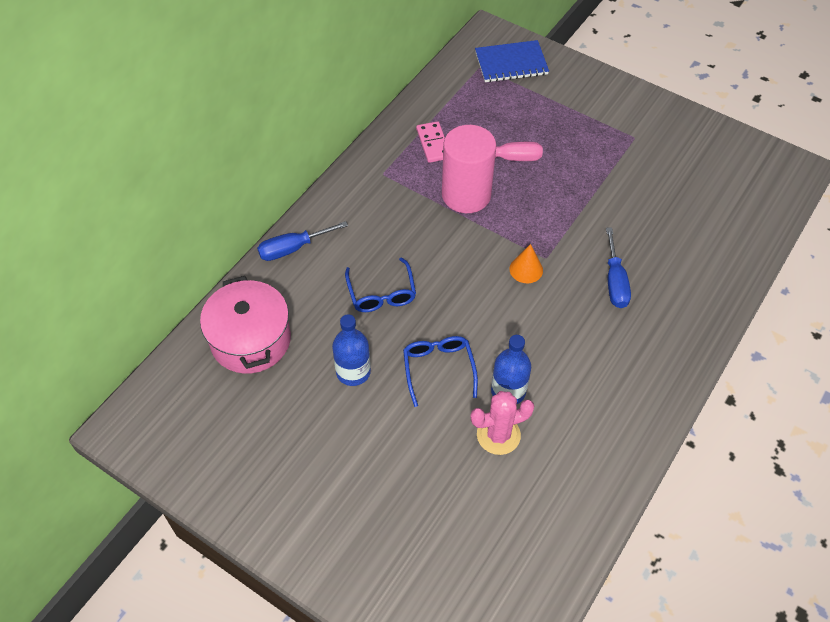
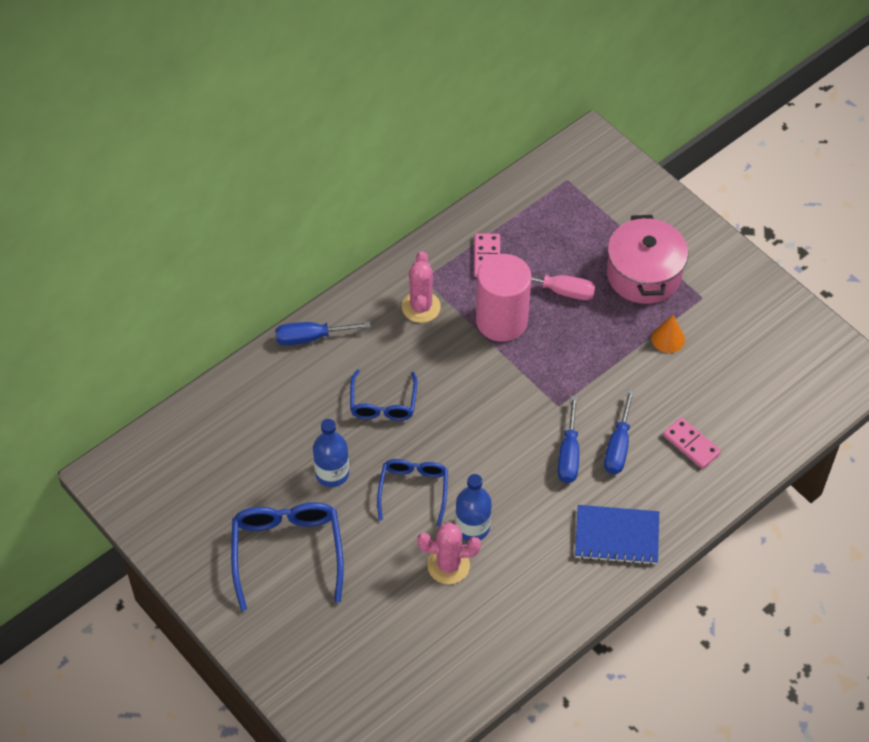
camera: 15 degrees right, 0 degrees up
(250, 340) = (245, 419): pink pot -> pink pot (643, 274)
(332, 462) = (287, 551): none -> blue glasses
(388, 199) = (421, 307): none -> pink cactus
(511, 63) = (602, 183): blue notebook -> blue notebook (616, 536)
(526, 269) = (534, 413): orange cone -> orange cone (668, 339)
(572, 300) = (568, 454): none -> blue screwdriver
(679, 265) = (691, 444): none -> pink domino

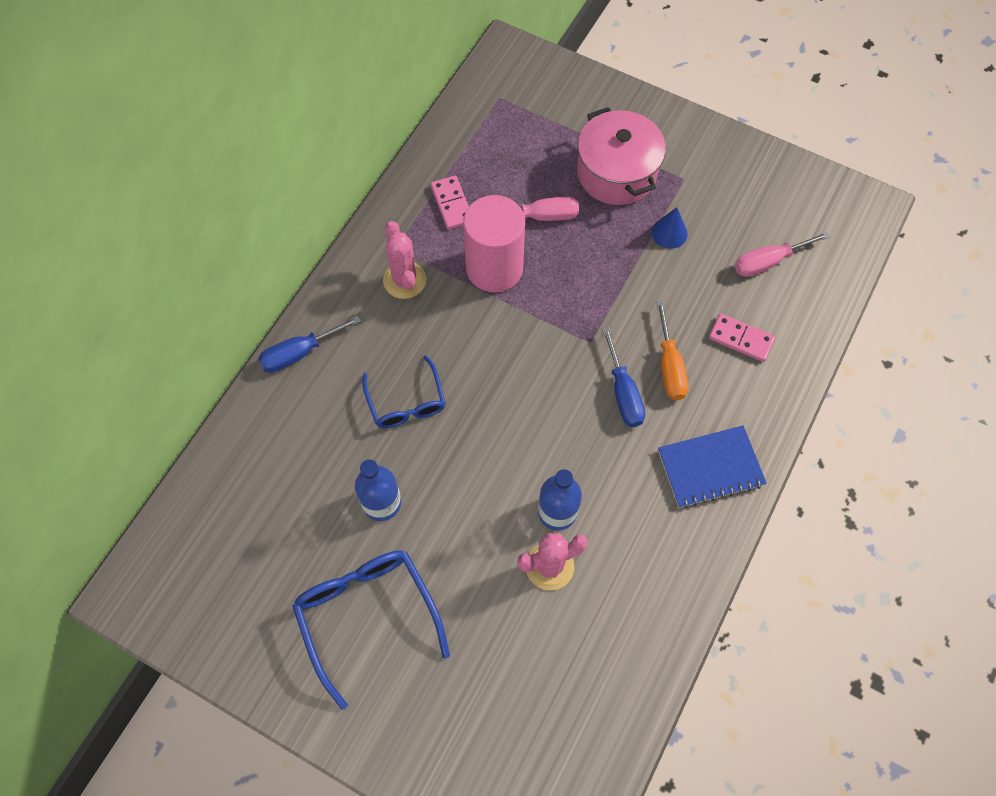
camera: 20 degrees left, 10 degrees up
(413, 490) = (477, 491): blue glasses -> none
(618, 446) = (669, 366): blue screwdriver -> orange screwdriver
(668, 339) = (669, 233): orange cone -> blue cone
(746, 389) = (768, 262): none -> pink screwdriver

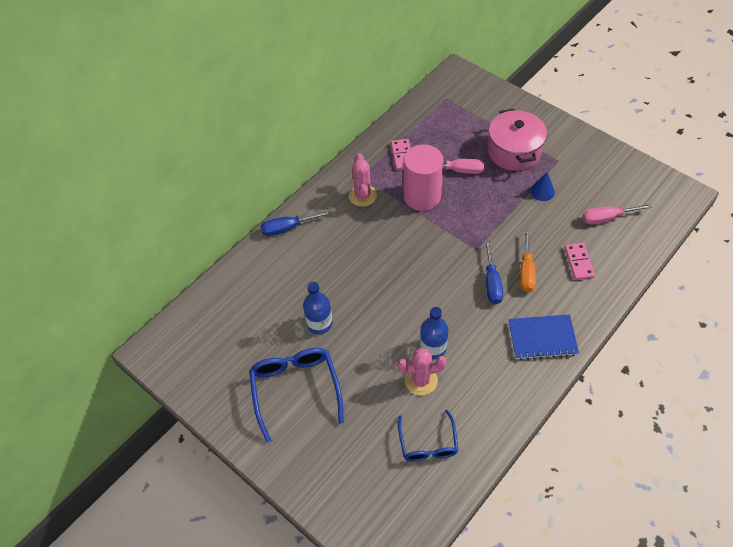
camera: 15 degrees right, 10 degrees down
(406, 402) = (348, 267): blue glasses -> blue glasses (428, 444)
(740, 339) = (578, 262): pink domino -> pink domino turned 45 degrees clockwise

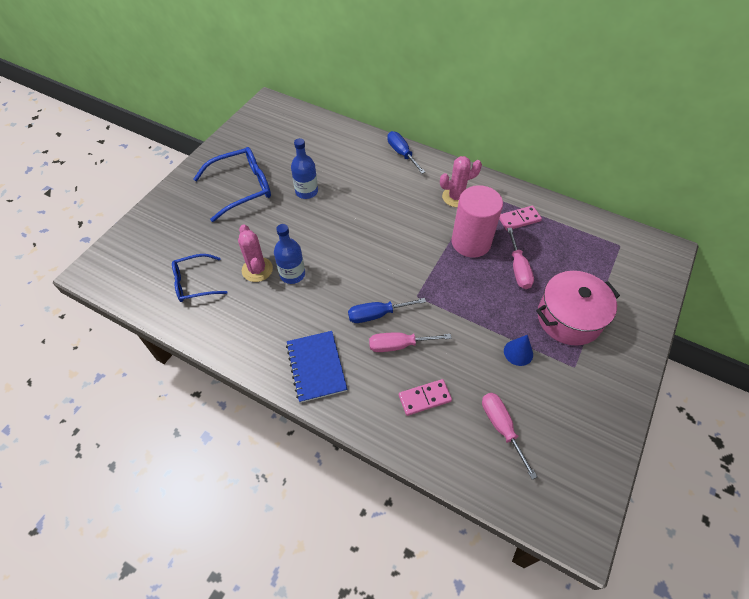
camera: 75 degrees right, 0 degrees up
(526, 271) = (399, 345): orange screwdriver -> pink screwdriver

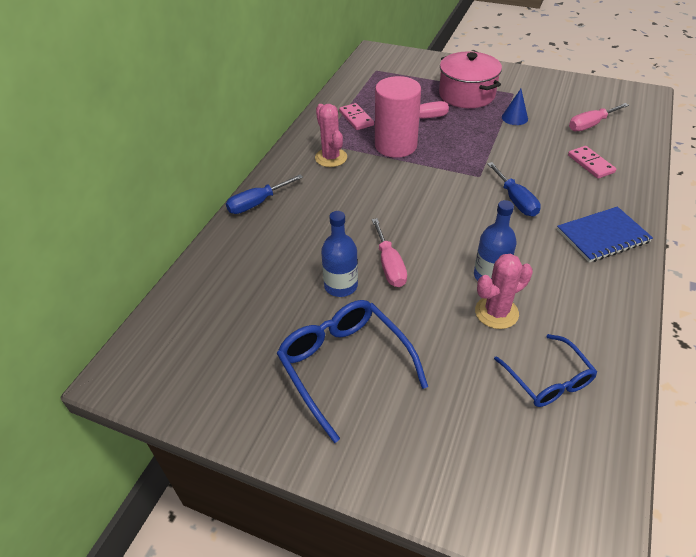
camera: 95 degrees left, 10 degrees down
(399, 345) = (544, 183): pink screwdriver -> pink screwdriver (389, 265)

